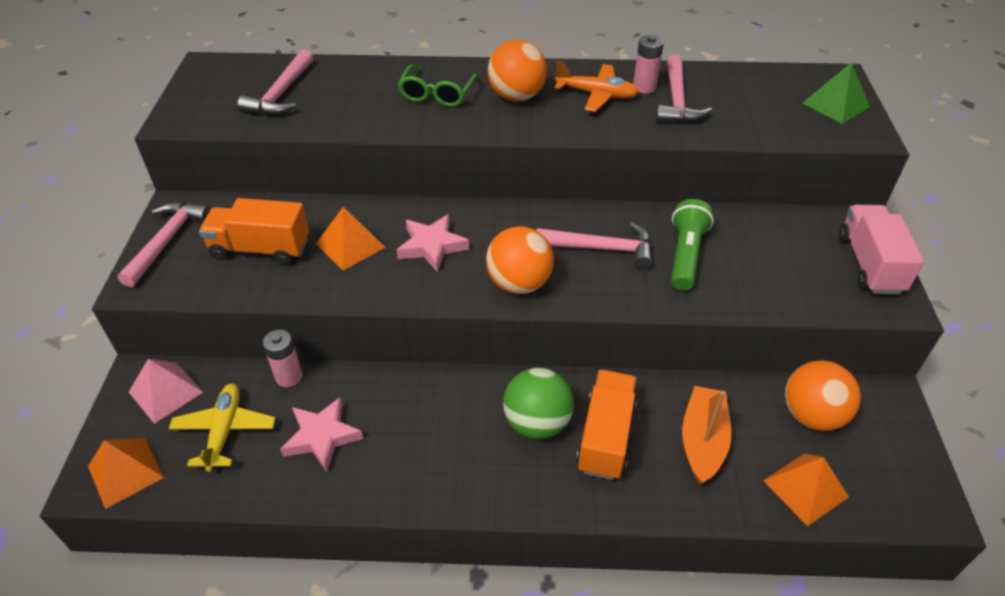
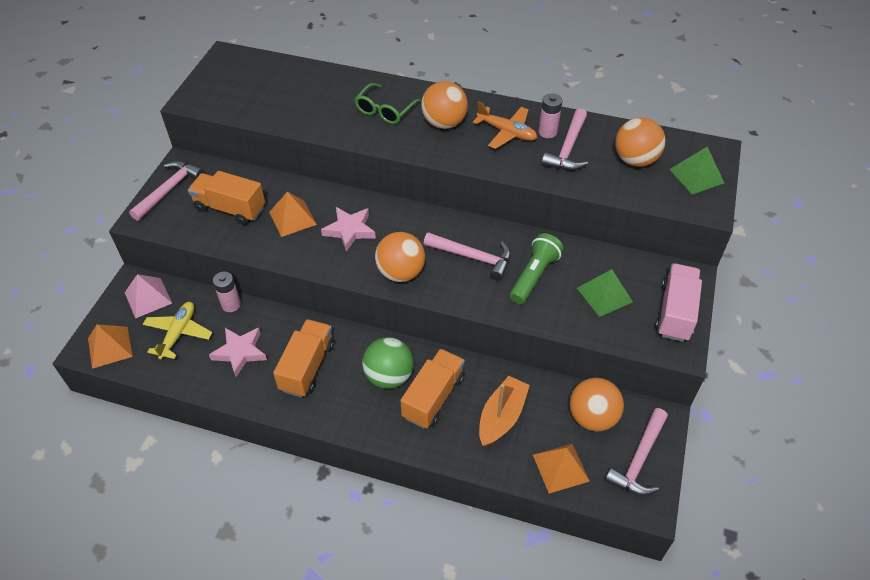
camera: 15 degrees right, 5 degrees up
(281, 94) = (271, 90): pink hammer -> pink hammer (639, 460)
(423, 435) = (307, 367): none -> orange truck
(759, 100) = (635, 160): none -> orange ball
(779, 260) = (604, 295): none -> green pyramid

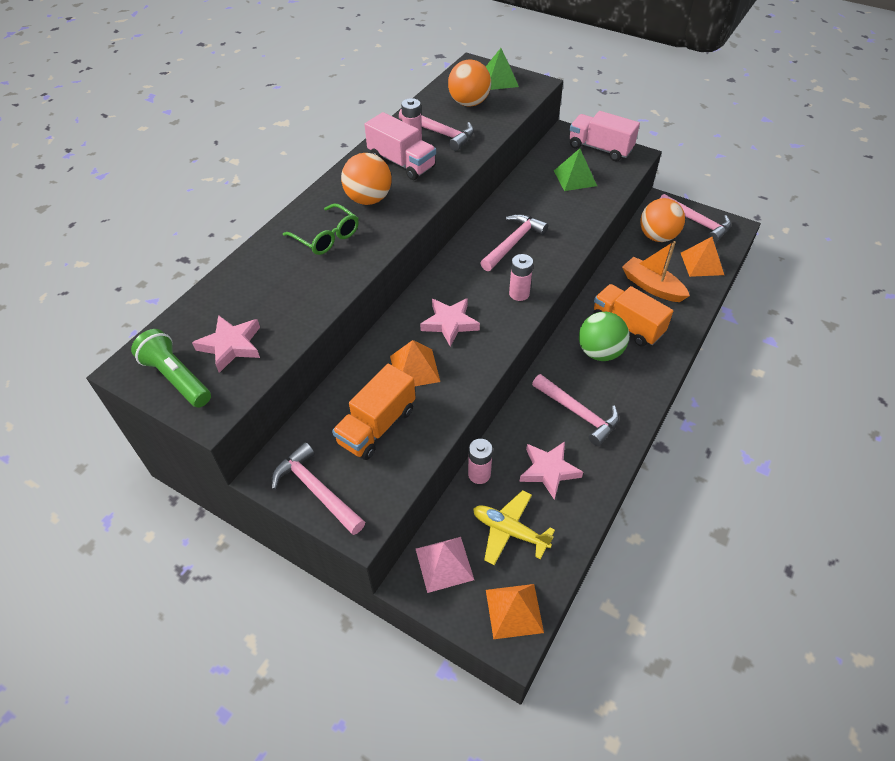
camera: 75 degrees left, 0 degrees up
(253, 93) = (231, 345): none -> pink star
(307, 367) = (578, 413): orange truck -> pink hammer
(400, 272) = (519, 294): orange ball -> pink battery
(506, 132) = (401, 163): orange plane -> pink truck
(534, 276) = (545, 211): green flashlight -> green flashlight (177, 378)

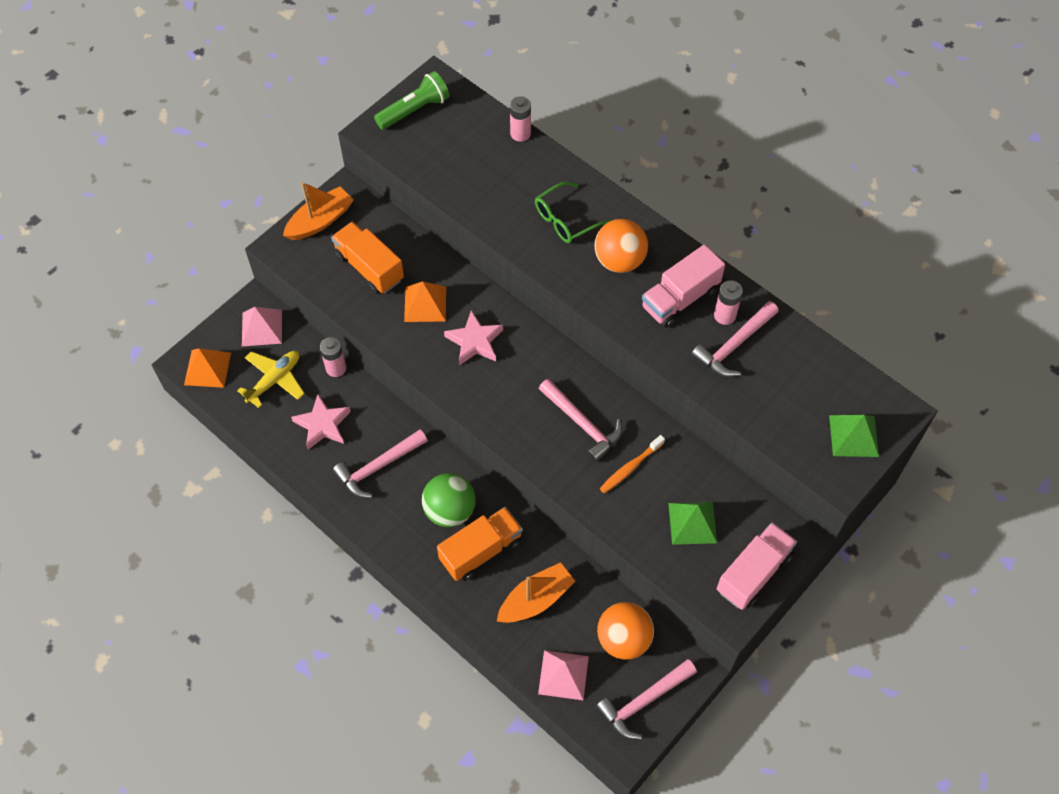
camera: 100 degrees right, 10 degrees up
(231, 345) = (440, 144): pink star -> none
(316, 490) = (320, 221): pink hammer -> orange boat
(469, 103) = (798, 389): orange ball -> none
(519, 294) = (501, 412): pink battery -> pink battery (520, 133)
(542, 212) = (630, 467): none -> orange toothbrush
(702, 263) = (563, 675): orange pyramid -> pink pyramid

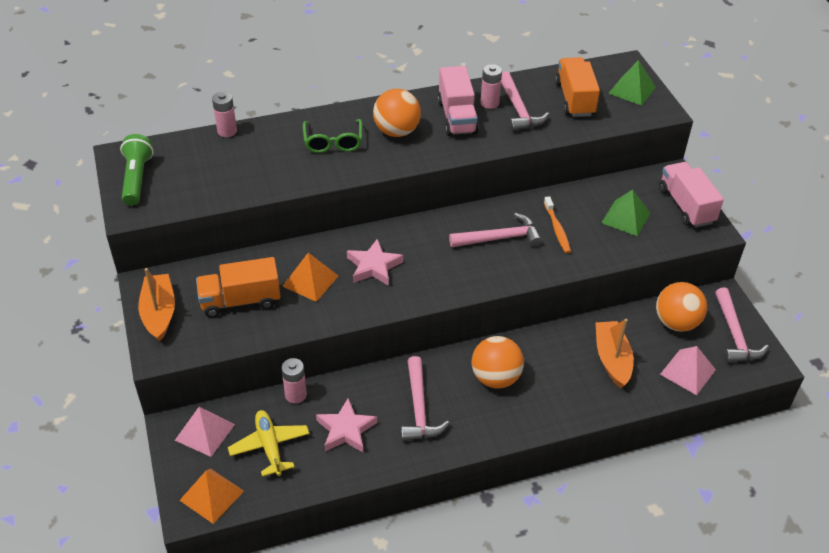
camera: 60 degrees left, 15 degrees down
(450, 510) = (495, 378): green ball -> orange ball
(481, 551) = (546, 374): orange truck -> orange truck (574, 99)

